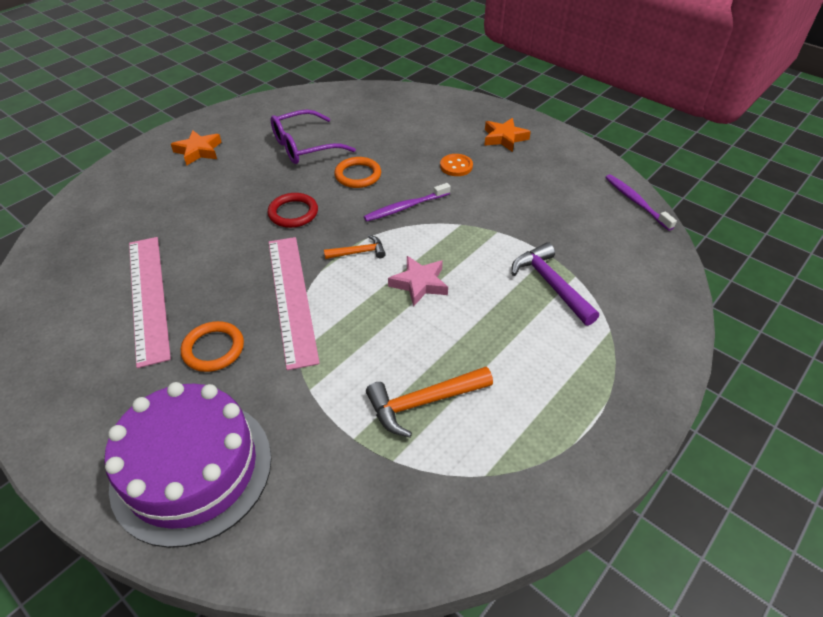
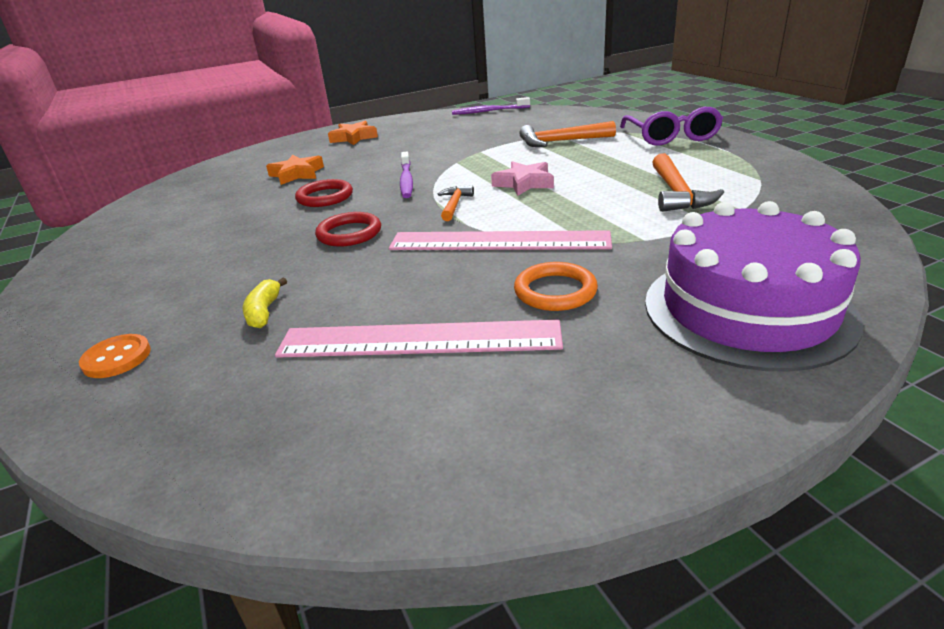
camera: 65 degrees left, 15 degrees down
(179, 218) = (264, 312): none -> yellow banana
(198, 151) = (118, 292): orange star -> orange star (297, 174)
(304, 146) = (227, 221): purple glasses -> purple glasses (671, 137)
(358, 175) = (325, 197): orange ring -> red ring
(456, 166) = (370, 157): orange button -> orange button (117, 358)
(551, 284) = (561, 142): purple hammer -> orange hammer

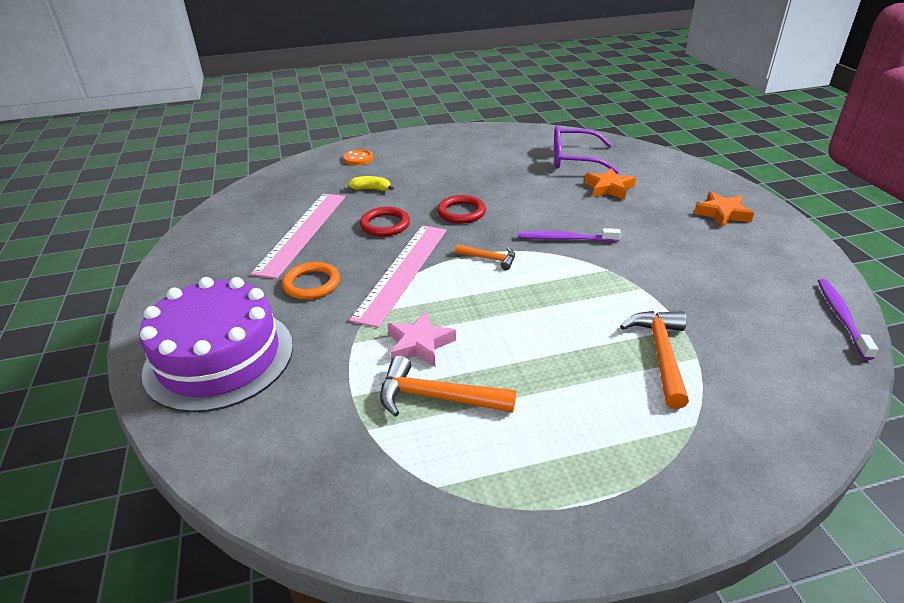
camera: 100 degrees right, 5 degrees up
(325, 197) = (543, 202): red ring -> red ring (385, 225)
(524, 183) = (522, 302): pink star -> pink star (419, 344)
(671, 137) = (653, 471): purple glasses -> purple glasses (574, 159)

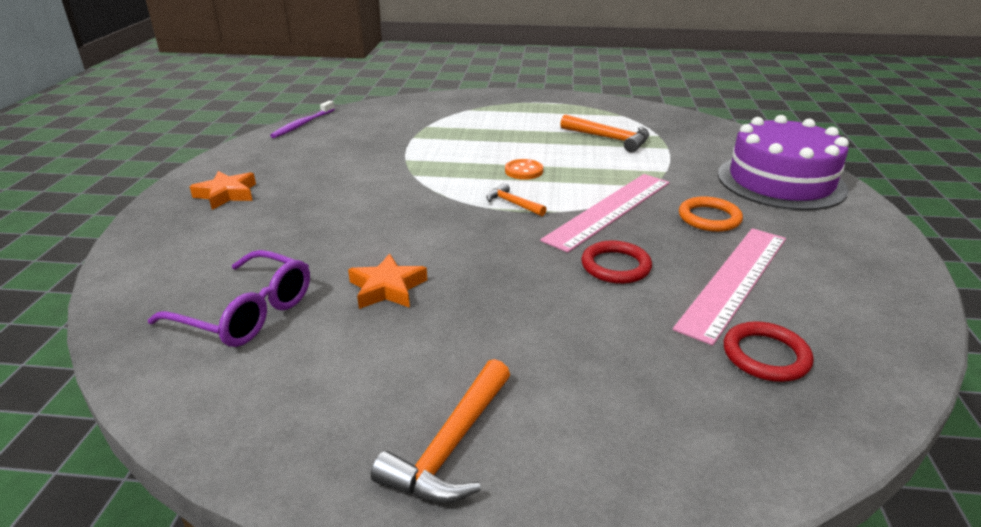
camera: 160 degrees left, 5 degrees down
(358, 159) = (640, 439): orange button -> orange button (524, 171)
(371, 189) = (624, 336): yellow banana -> none
(419, 344) = (611, 161): pink star -> none
(461, 212) = (505, 260): red ring -> red ring (765, 355)
(565, 239) = (417, 205): purple toothbrush -> none
(609, 188) = (283, 250): orange star -> orange star (387, 288)
(661, 354) = (446, 130): orange hammer -> orange hammer (451, 446)

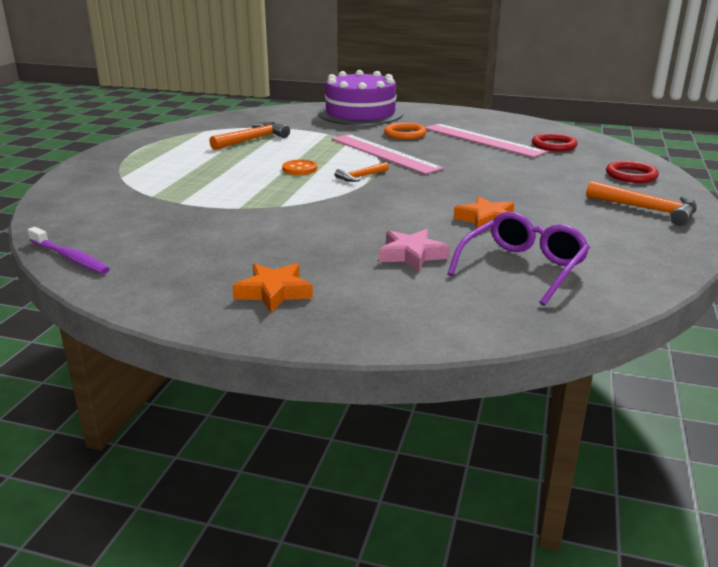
camera: 80 degrees left, 5 degrees down
(290, 246) = (411, 255): none -> pink star
(615, 266) = (463, 160): red ring -> red ring (631, 175)

